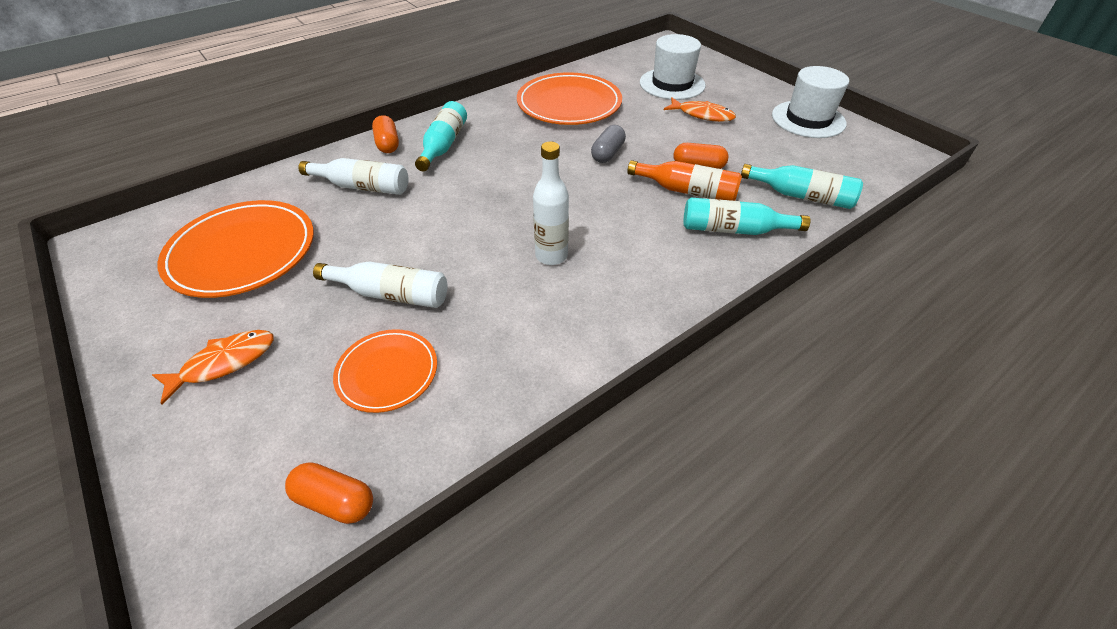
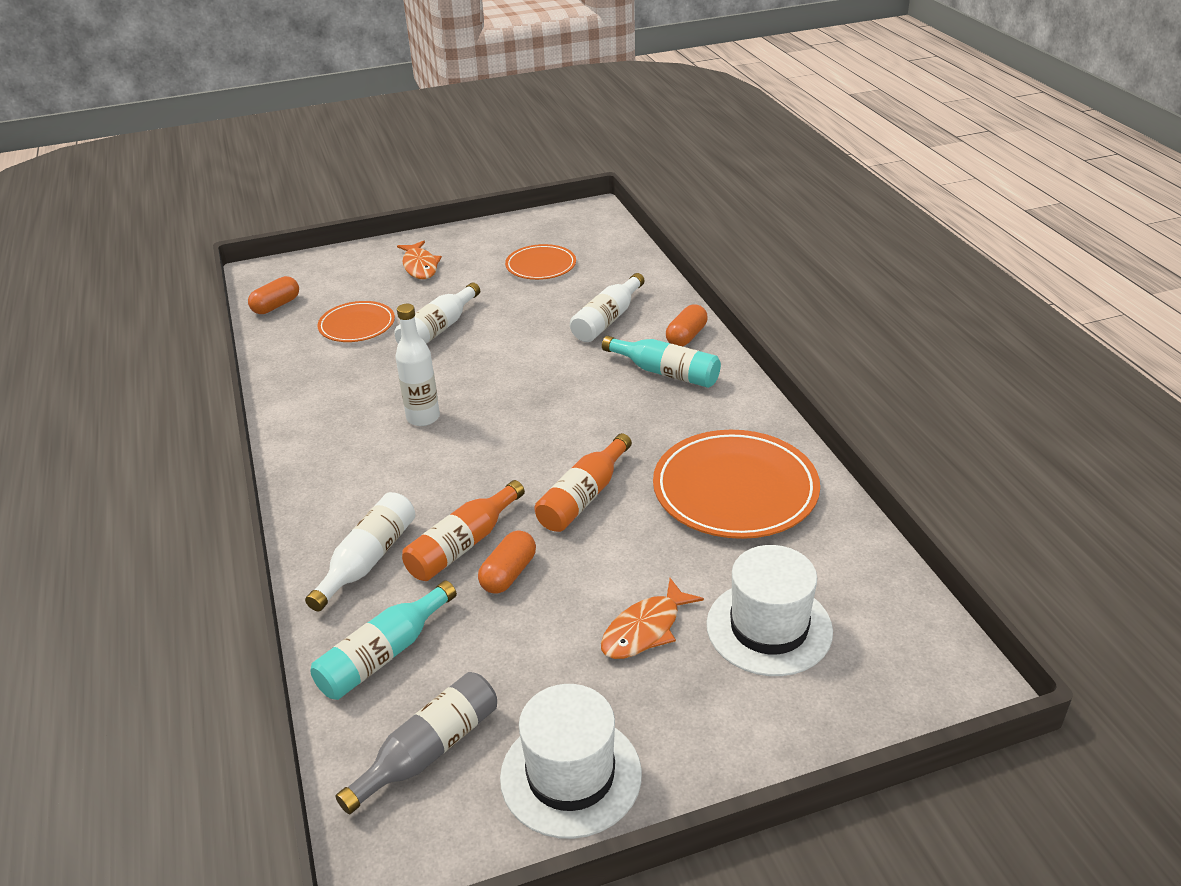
camera: 110 degrees right, 10 degrees down
(242, 252) = (541, 266): orange plate -> orange plate, size x0.58
(388, 144) = (686, 336): orange capsule -> orange capsule turned 60 degrees counterclockwise
(607, 153) = (583, 497): grey capsule -> orange bottle
(734, 230) = (368, 560): turquoise bottle -> white bottle
(841, 161) = (429, 750): none -> grey bottle

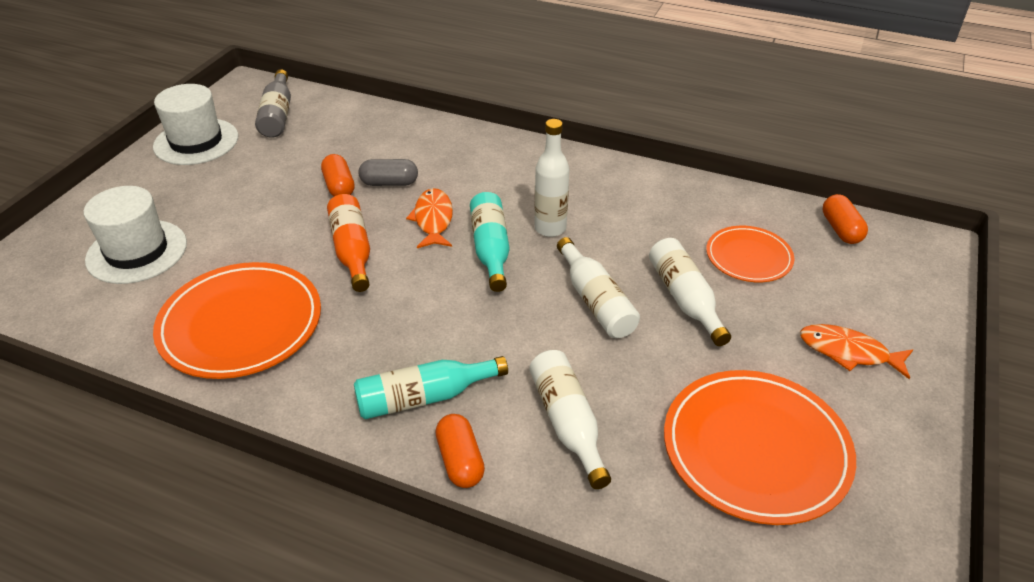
camera: 130 degrees right, 5 degrees up
(368, 560) = (431, 148): white bottle -> white bottle (595, 301)
(383, 655) = (353, 126): turquoise bottle -> turquoise bottle (490, 249)
(463, 545) = (389, 183): orange bottle -> grey capsule
(541, 266) = (755, 449): orange plate -> orange plate, size x1.72
(645, 629) = (219, 208): orange fish -> orange fish (433, 220)

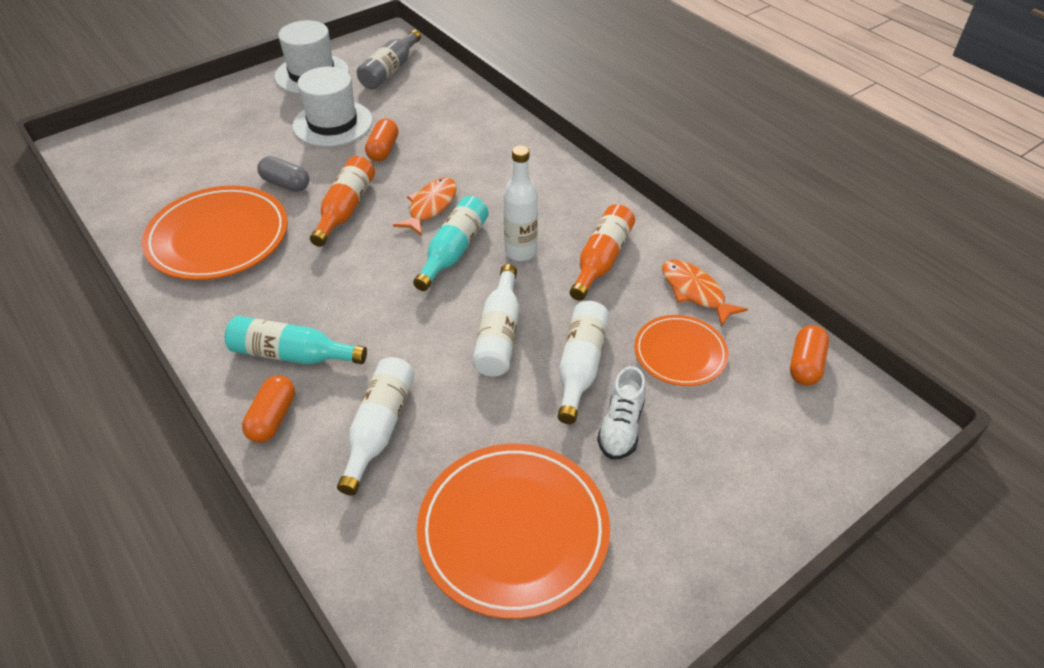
camera: 30 degrees right, 5 degrees up
(137, 251) = (199, 151): white hat -> white hat (332, 123)
(389, 183) = (424, 161): grey capsule -> grey capsule (286, 184)
(622, 210) = (601, 260): none -> orange bottle
(759, 331) = (621, 427): none -> white shoe
(848, 352) = (690, 487): orange fish -> orange fish (695, 292)

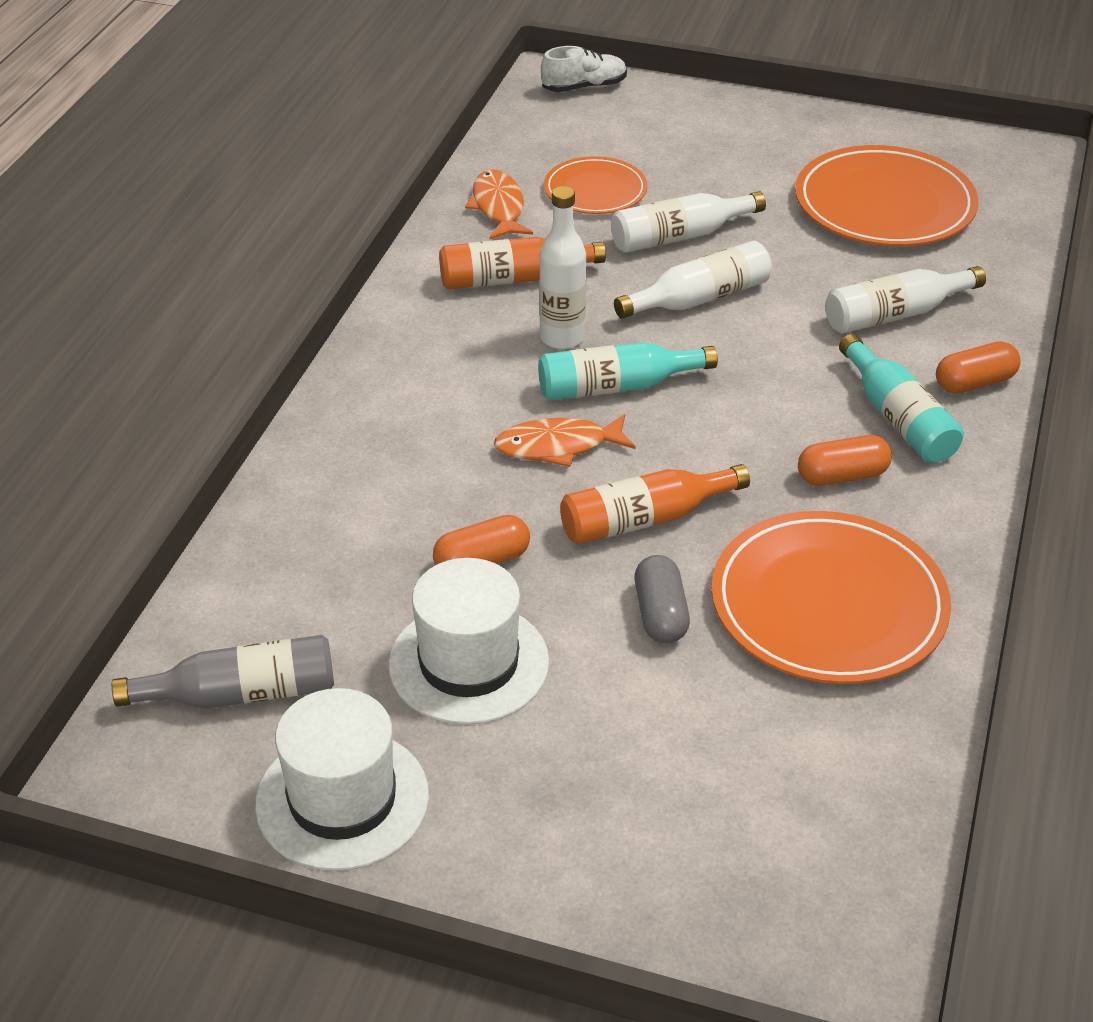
camera: 125 degrees left, 5 degrees down
(621, 427) = (720, 192): white shoe -> white shoe (584, 87)
(695, 292) = (498, 207): orange fish -> orange fish turned 150 degrees clockwise
(805, 365) = (531, 128): orange capsule -> orange capsule (842, 476)

